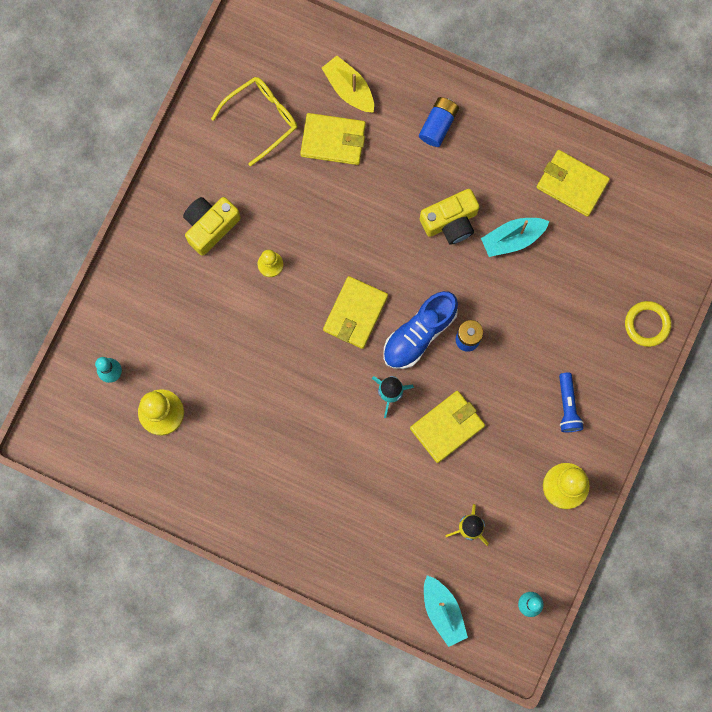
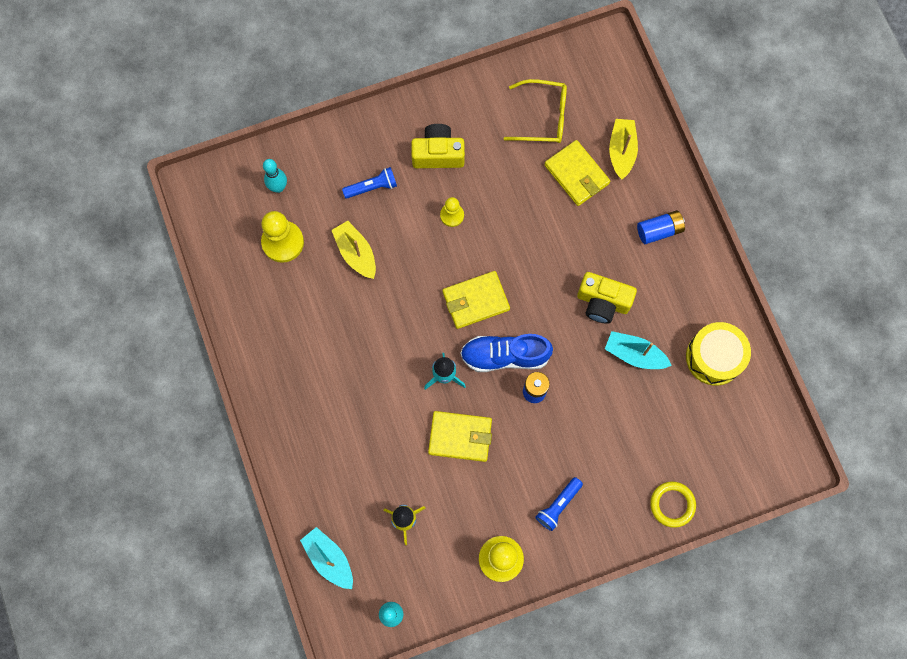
camera: 45 degrees right, 5 degrees down
(186, 302) = (372, 187): none -> blue flashlight
(227, 365) = (356, 253): none -> yellow boat
(443, 611) = (329, 559): turquoise boat -> turquoise boat turned 120 degrees clockwise
(572, 184) = (714, 357): yellow wallet -> yellow drum

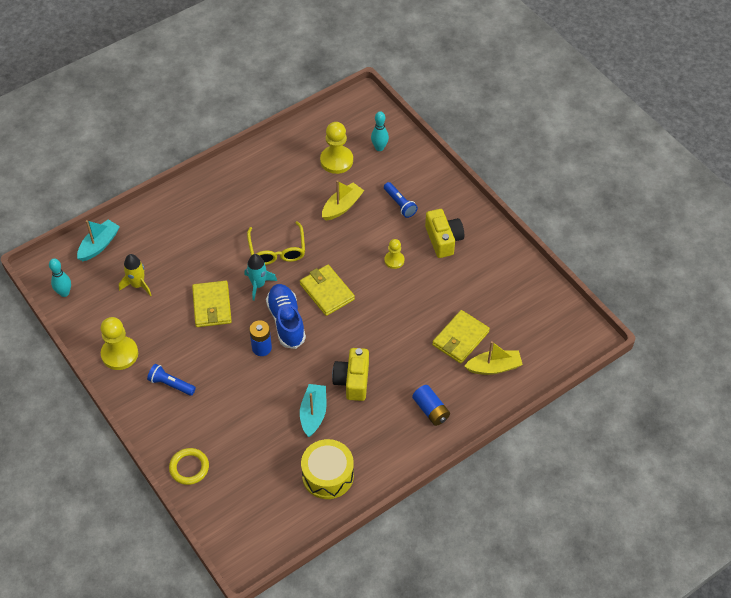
camera: 75 degrees right, 20 degrees down
(543, 117) = (503, 304): yellow glasses -> yellow glasses (277, 250)

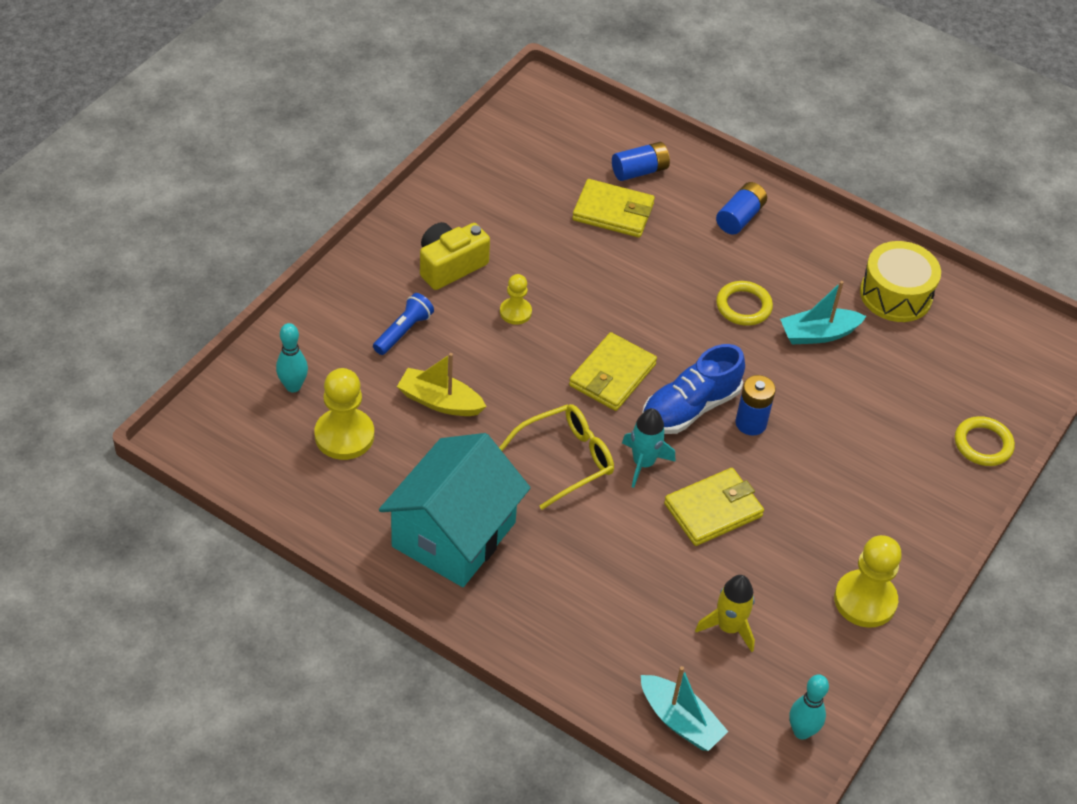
camera: 115 degrees left, 5 degrees down
(99, 245) = (680, 720): turquoise boat -> turquoise boat turned 150 degrees counterclockwise
(171, 384) = (874, 513): blue flashlight -> none
(252, 188) = (454, 534): none -> turquoise house
(352, 381) = (743, 306): yellow camera -> yellow ring
(494, 367) = (639, 171): yellow boat -> blue battery

